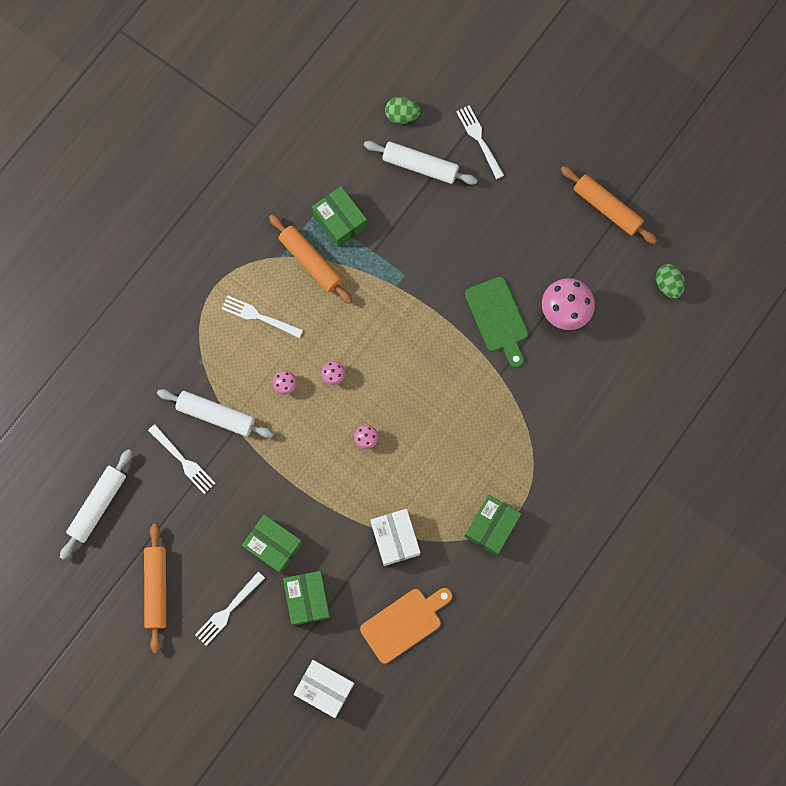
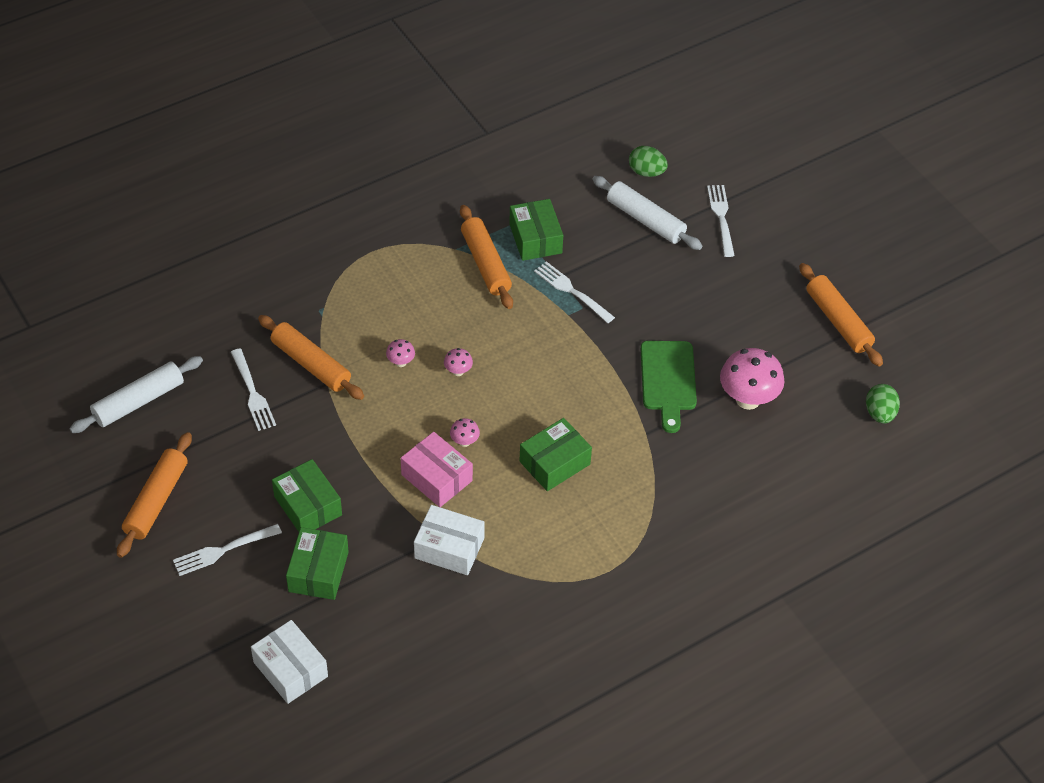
camera: 20 degrees right, 25 degrees down
(216, 415) = (311, 364): white rolling pin -> orange rolling pin
(259, 316) = (405, 293): white fork -> white fork (571, 291)
(359, 480) = (437, 478): none -> pink box
(395, 538) = (449, 548): white box -> white box turned 75 degrees counterclockwise
(404, 623) = (417, 636): orange cutting board -> none
(491, 526) = (567, 576): green box -> green box (554, 463)

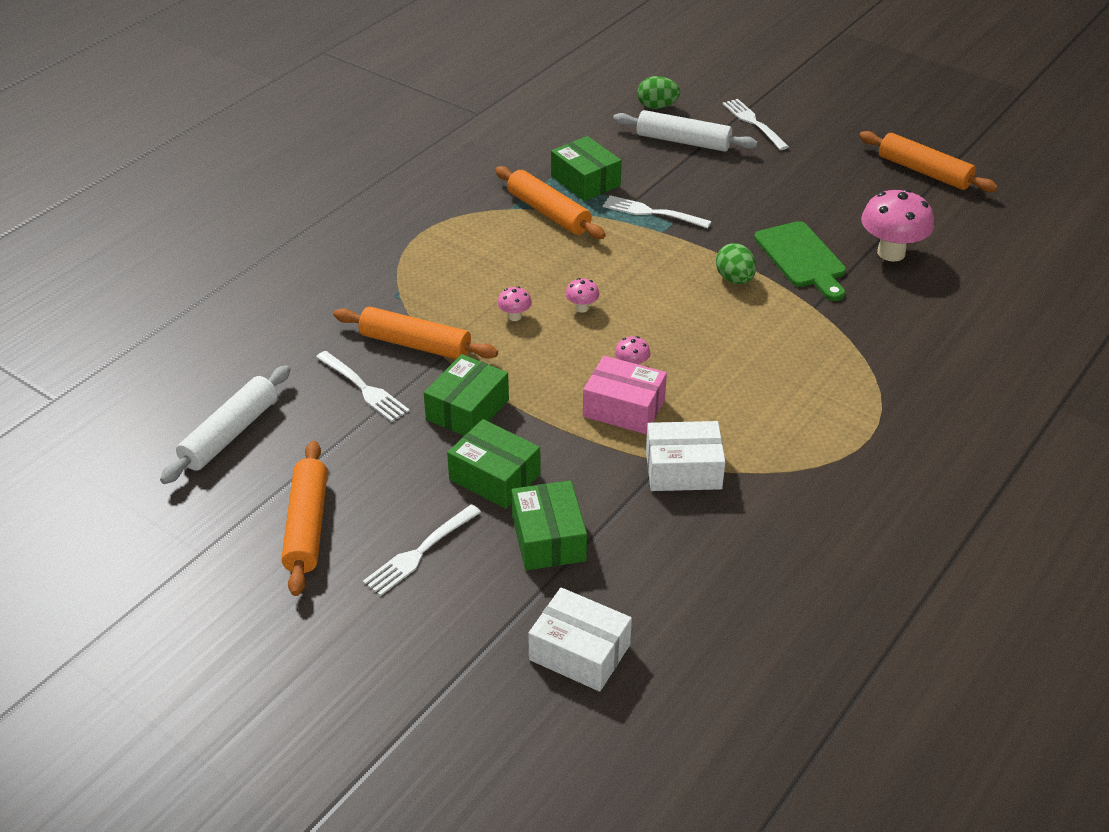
camera: 20 degrees left, 10 degrees down
(554, 463) = (740, 358): green box -> green box (467, 409)
(879, 413) = (1022, 231): green egg -> green egg (734, 279)

